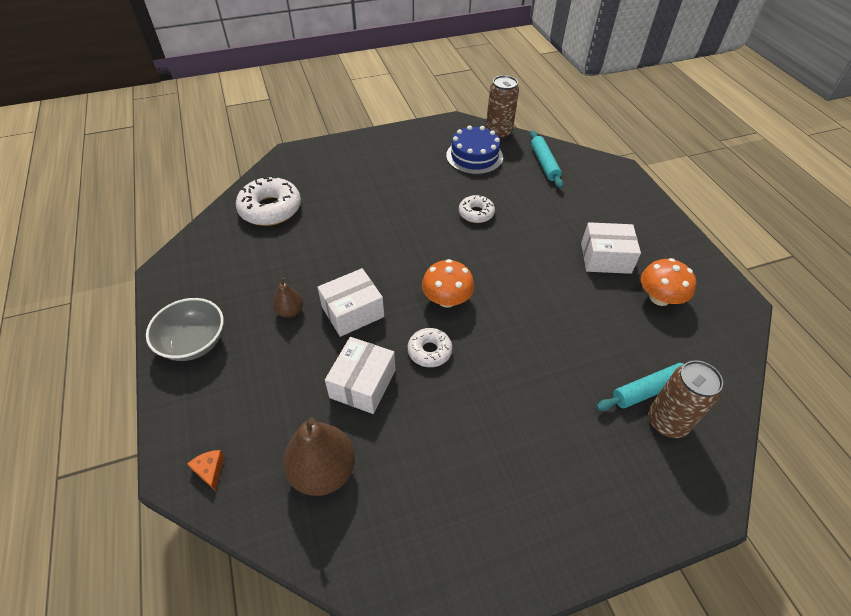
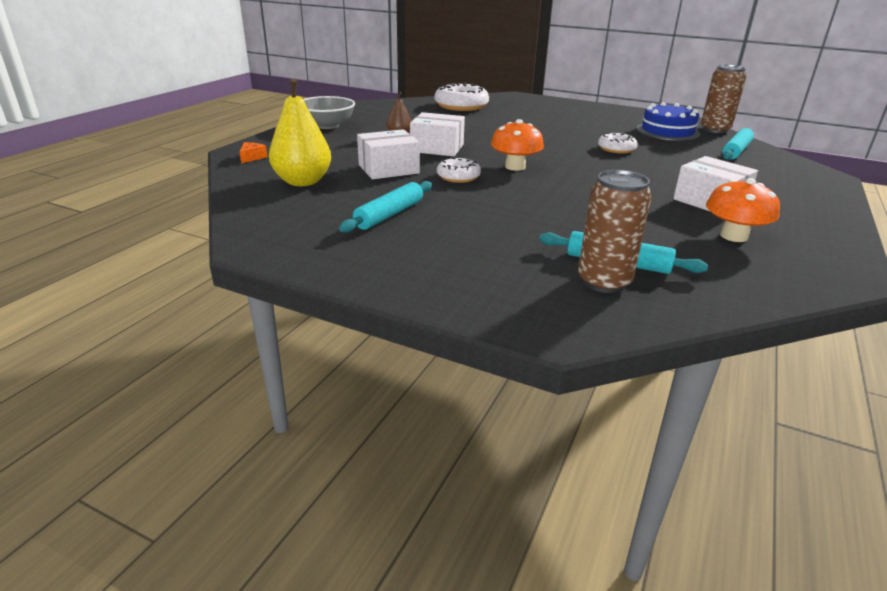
camera: 45 degrees right, 20 degrees down
(323, 471) = (302, 182): brown pear -> yellow pear
(459, 459) = (389, 214): none -> turquoise rolling pin

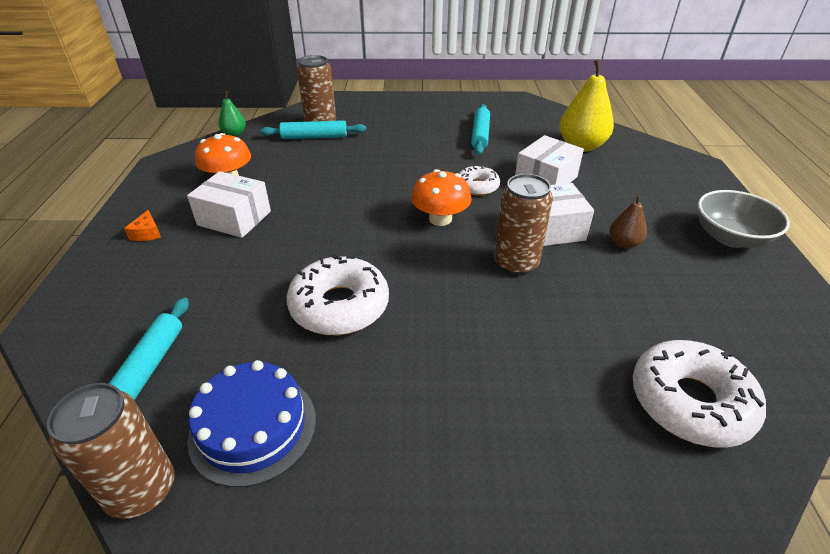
camera: 155 degrees right, 10 degrees up
(252, 157) = (670, 160): orange cheese -> orange cheese (147, 233)
(484, 142) = (516, 263): none -> brown can
(616, 149) = (339, 306): white donut -> white donut, size x1.74
(756, 299) = (234, 134): none -> green pear

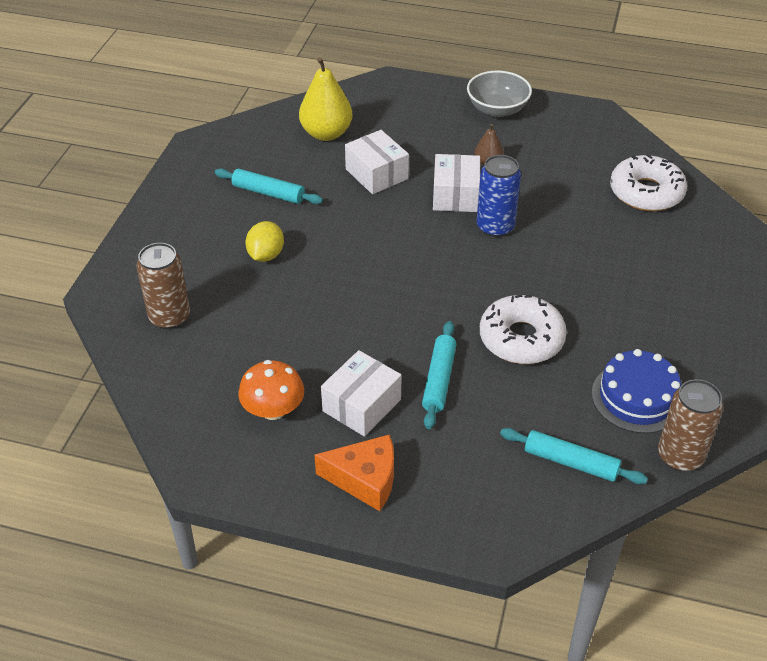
camera: 75 degrees left, 5 degrees up
(147, 233) = (365, 479): orange cheese -> orange cheese, size x2.04
(234, 134) = (152, 403): green pear -> none
(314, 137) = (203, 326): turquoise rolling pin -> turquoise rolling pin (439, 380)
(403, 147) = (266, 255): none -> yellow lemon
(440, 219) = (417, 256): orange mushroom -> none
(477, 186) = (371, 220): white donut -> none
(516, 263) = (495, 227): brown can -> blue can

